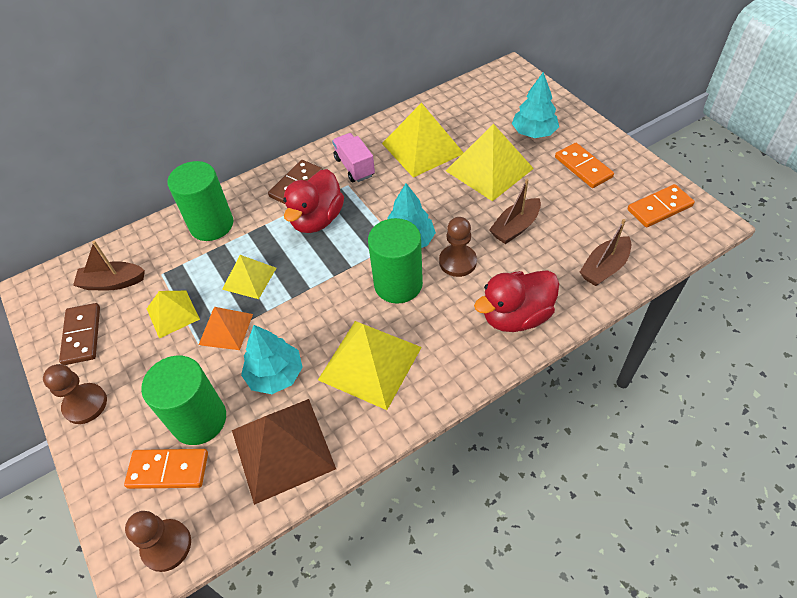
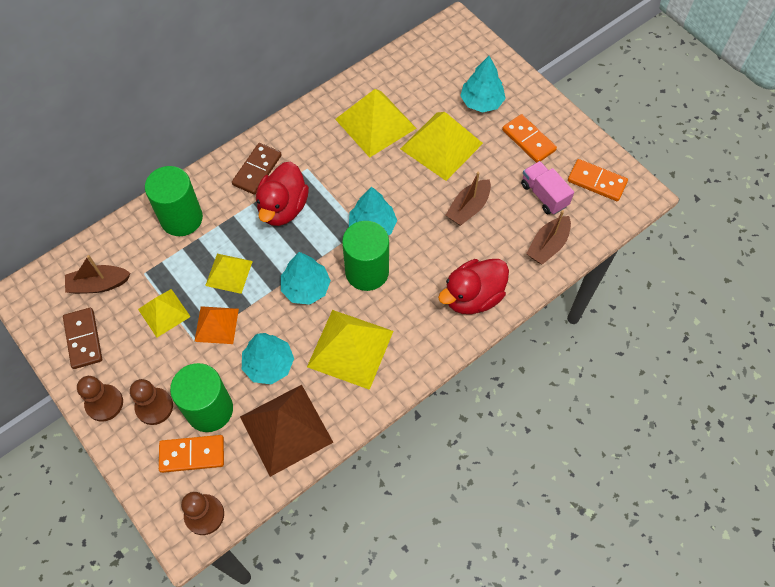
camera: 10 degrees left, 10 degrees up
(329, 297) = (306, 288): none -> turquoise tree
(354, 167) = (311, 148): pink truck -> pink truck (544, 195)
(457, 262) = (418, 246): brown pawn -> brown pawn (154, 407)
(659, 208) = (597, 181): orange domino -> orange domino turned 60 degrees clockwise

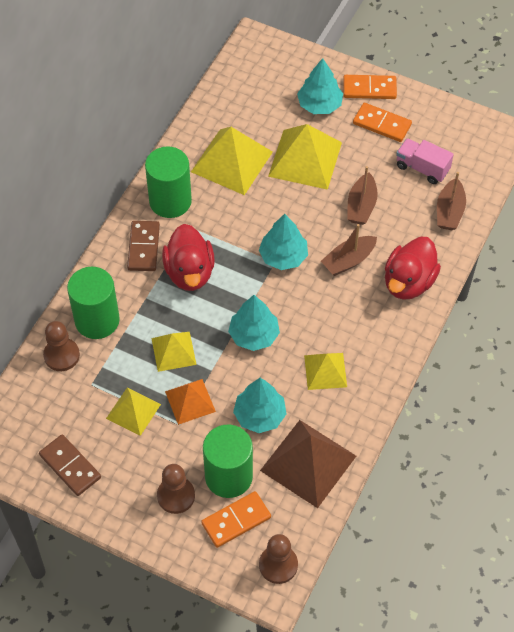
camera: 25 degrees left, 5 degrees down
(99, 284) = (53, 412): brown boat -> brown boat (348, 260)
(104, 403) = (126, 513): brown pawn -> brown pawn (61, 355)
(350, 348) = (325, 371): yellow pyramid -> yellow pyramid, size x0.59
(367, 271) = (301, 298): green cylinder -> green cylinder (170, 201)
(597, 181) = (462, 139): orange domino -> orange domino (369, 89)

